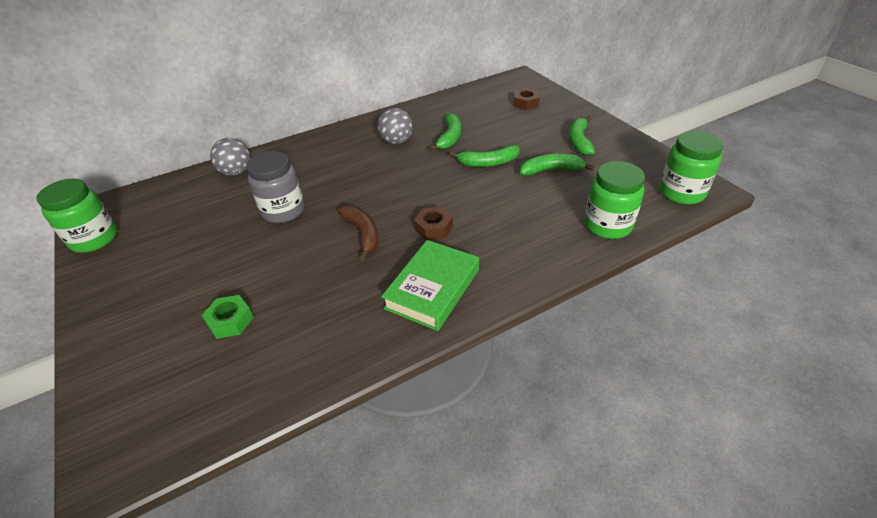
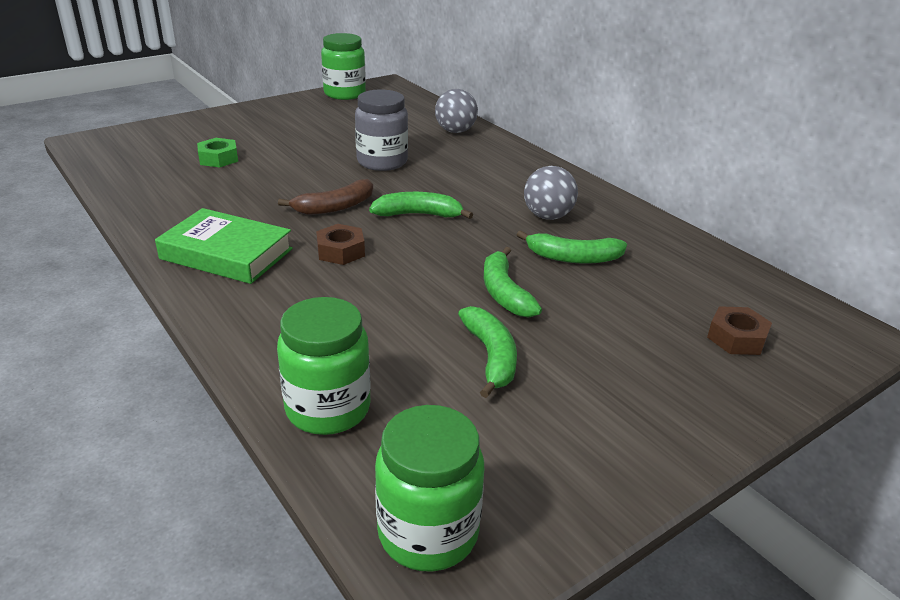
camera: 80 degrees right, 10 degrees down
(579, 141) = (604, 399): green banana -> green banana (418, 215)

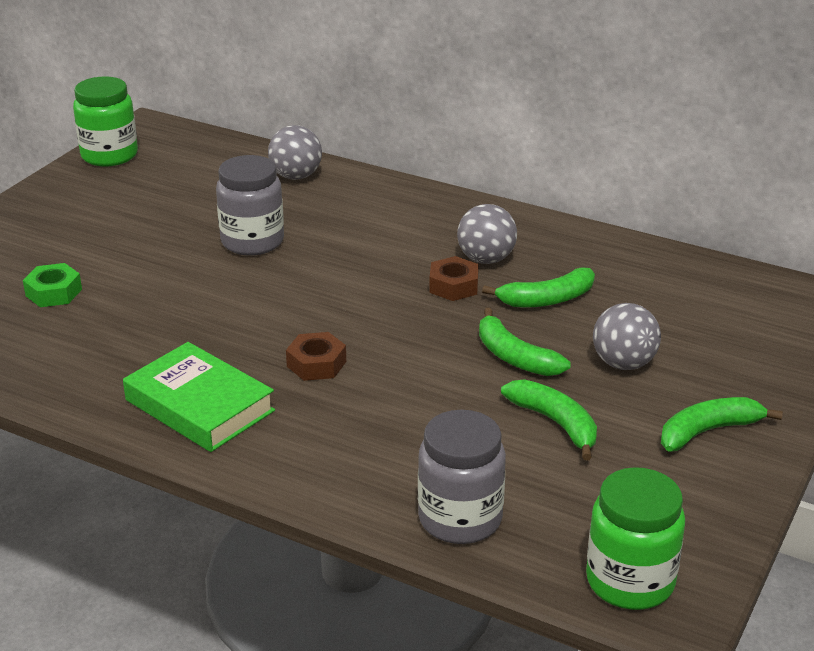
camera: 25 degrees left, 0 degrees up
(226, 254) = (199, 405): green book -> green book turned 45 degrees clockwise
(328, 409) = (460, 519): green jar -> grey jar
(335, 207) = (257, 314): brown banana -> none
(418, 215) = (355, 297): green banana -> green banana (708, 431)
(599, 327) = (623, 363): none -> grey ball
(736, 338) = (740, 336): brown nut -> brown nut (453, 286)

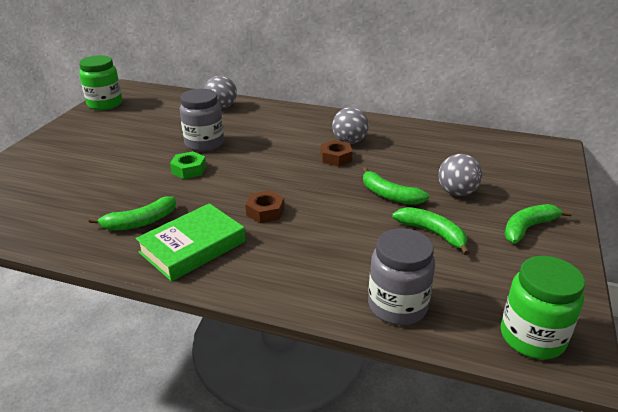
camera: 10 degrees left, 0 degrees up
(54, 292) = (79, 184): green nut -> green nut (189, 170)
(199, 405) = (193, 247): green book -> green book turned 75 degrees counterclockwise
(547, 299) = (394, 160): green banana -> green banana (140, 222)

